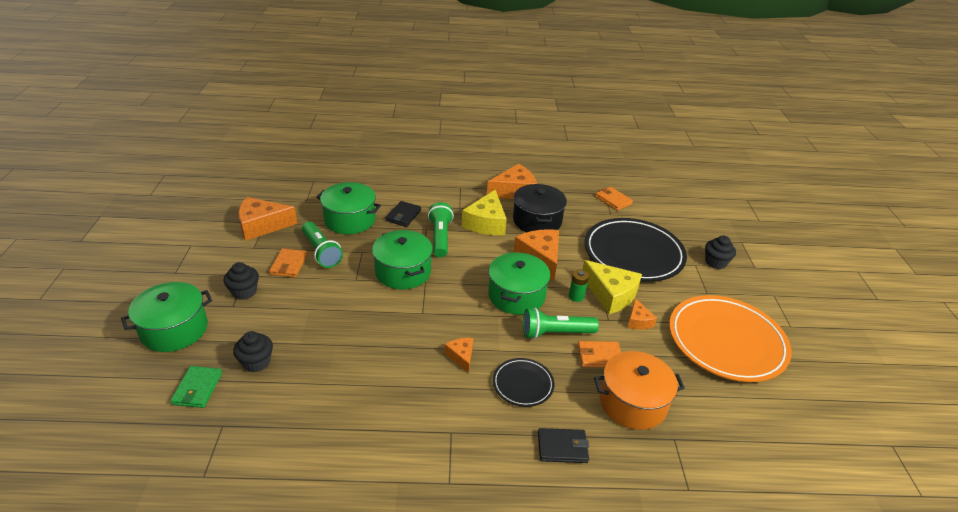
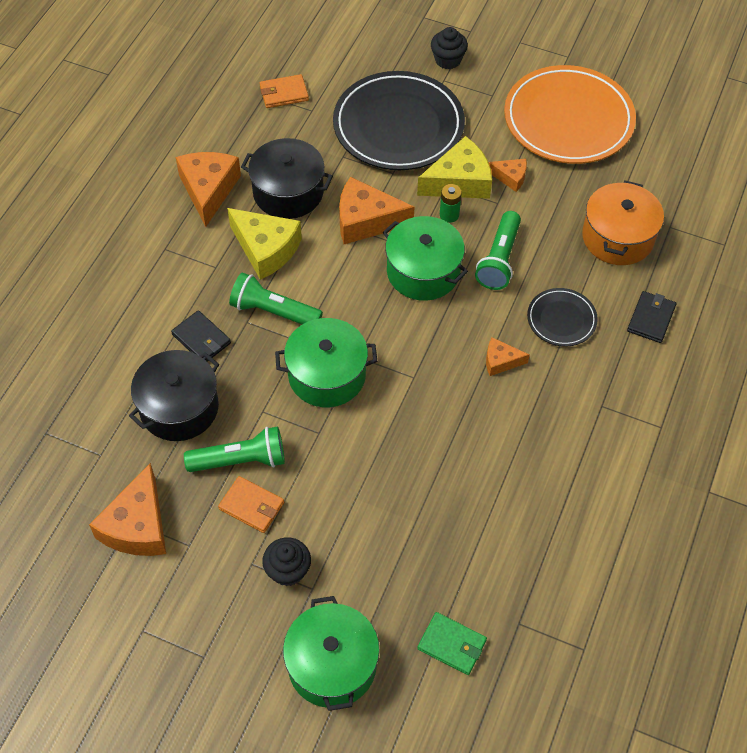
camera: 65 degrees left, 20 degrees up
(256, 362) = (431, 574): black cupcake -> none
(350, 220) = (179, 408): green pot -> black pot
(599, 356) = (548, 236): orange wallet -> none

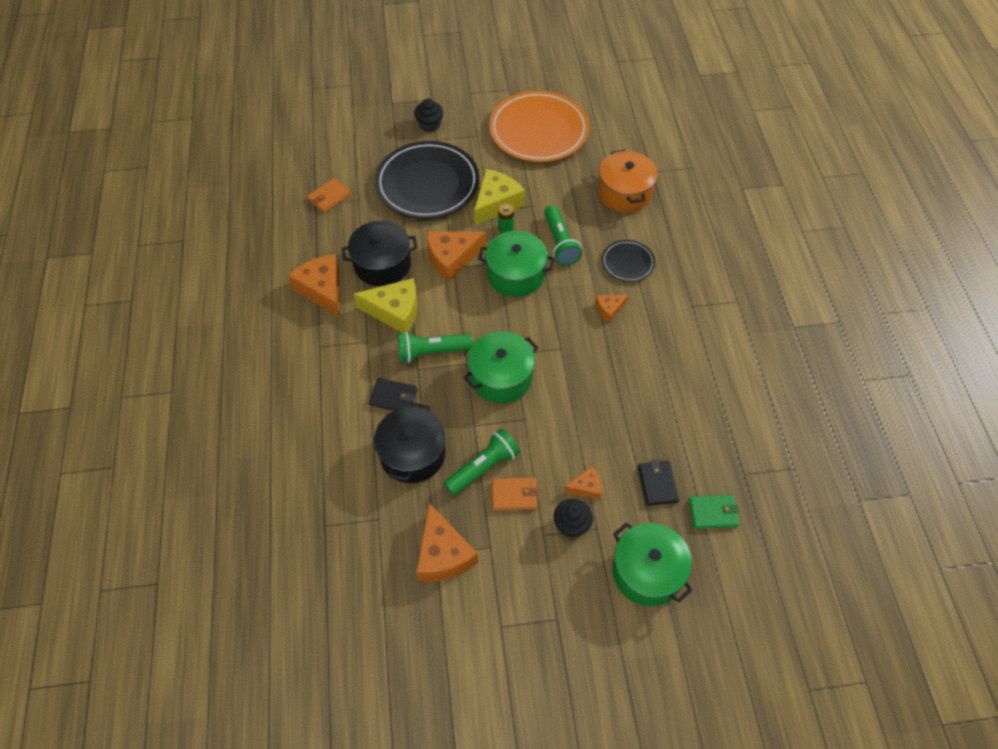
camera: 30 degrees left, 0 degrees up
(510, 177) = (528, 185): orange cheese -> orange cheese (586, 487)
(651, 318) = (682, 235): black wallet -> black wallet (657, 484)

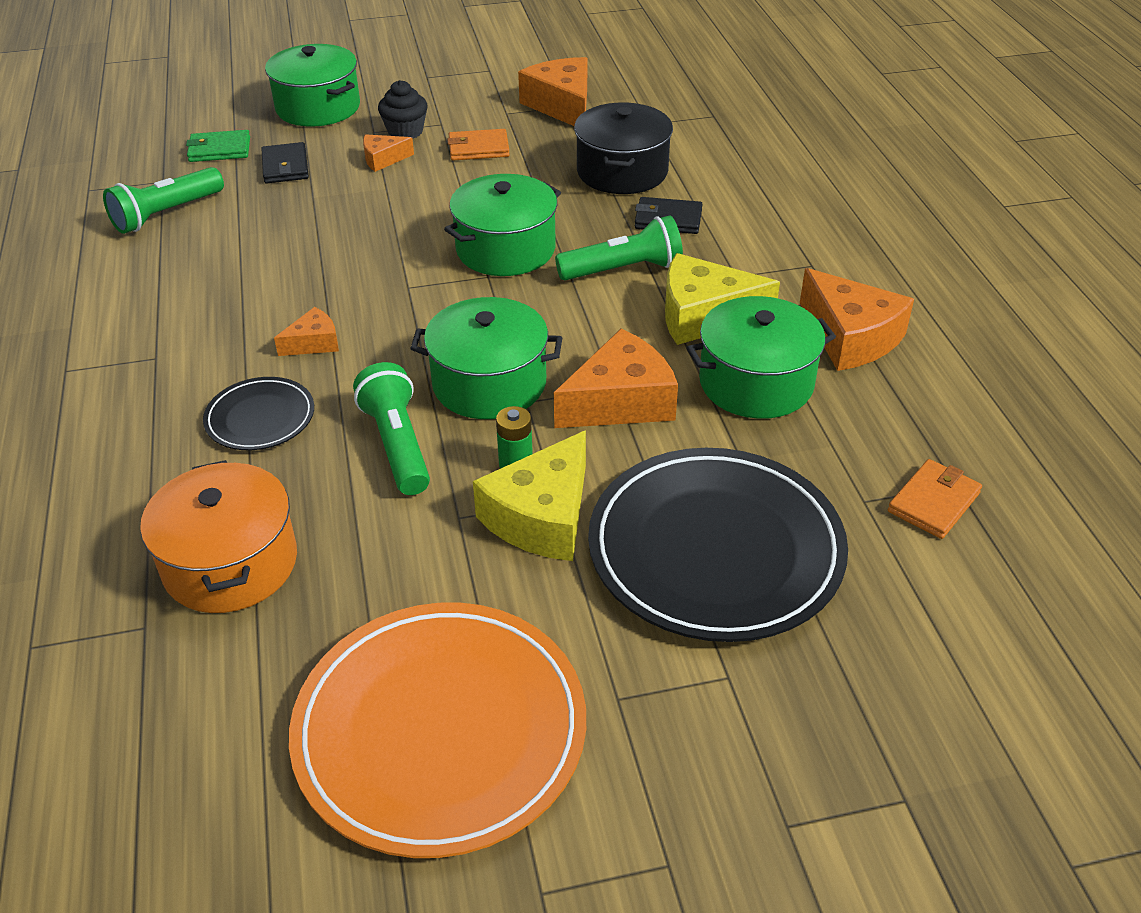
camera: 175 degrees right, 15 degrees down
(382, 264) = (756, 382): black pot -> green pot
(429, 125) = (762, 724): black cupcake -> none
(483, 467) = (522, 166): green flashlight -> green flashlight (166, 214)

